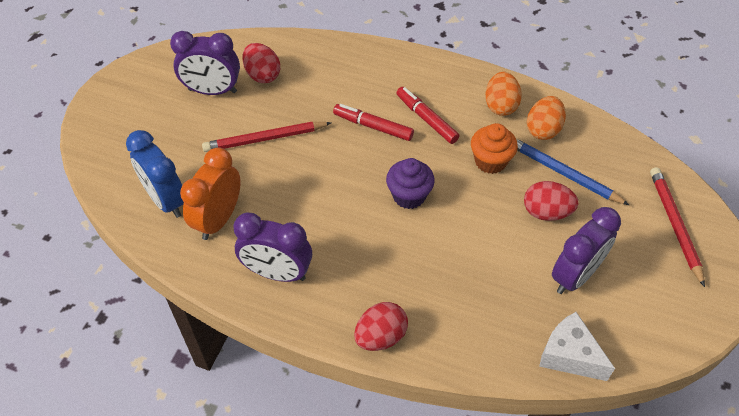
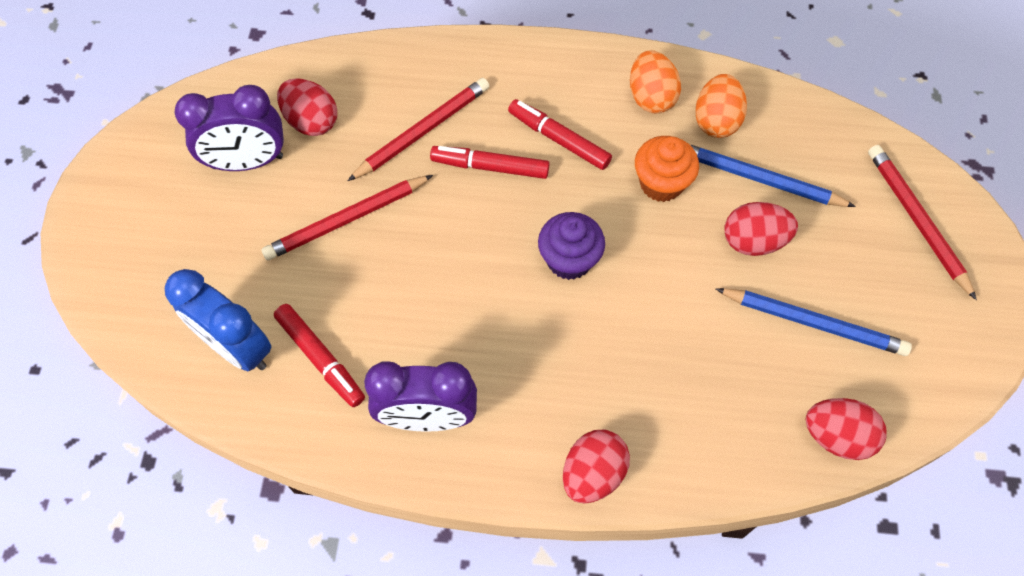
camera: 15 degrees left, 10 degrees up
(218, 219) = (321, 358): orange clock -> red marker
(334, 95) = (422, 131): none -> red pencil
(569, 355) = (836, 436): white cheese -> red egg
(575, 276) = (814, 323): purple clock -> blue pencil

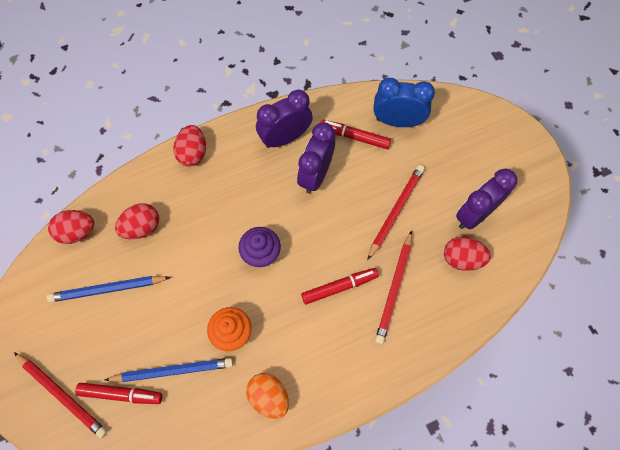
camera: 150 degrees right, 5 degrees up
(420, 330) = (316, 175): none -> purple clock
(558, 139) = (310, 329): red marker -> red marker (121, 394)
(716, 121) = (218, 402): orange egg -> none
(753, 241) = (160, 323): red egg -> red egg (142, 227)

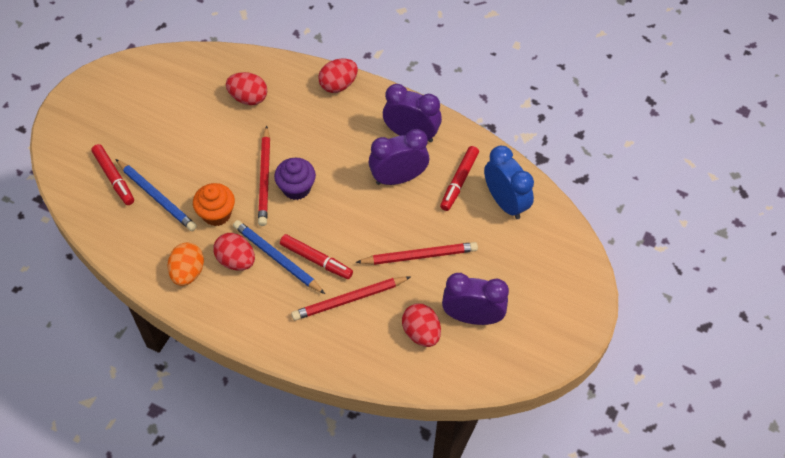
camera: 50 degrees right, 10 degrees down
(62, 395) = (85, 144): red pencil -> red pencil (265, 178)
(77, 232) = (209, 62): red egg -> red egg (236, 260)
(108, 289) = (183, 113): blue pencil -> blue pencil (277, 258)
(354, 137) = (459, 181): red marker -> red marker turned 135 degrees counterclockwise

